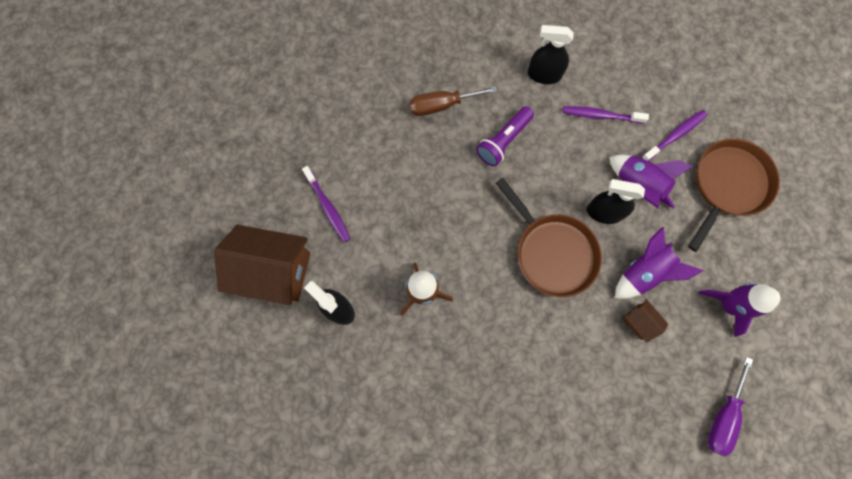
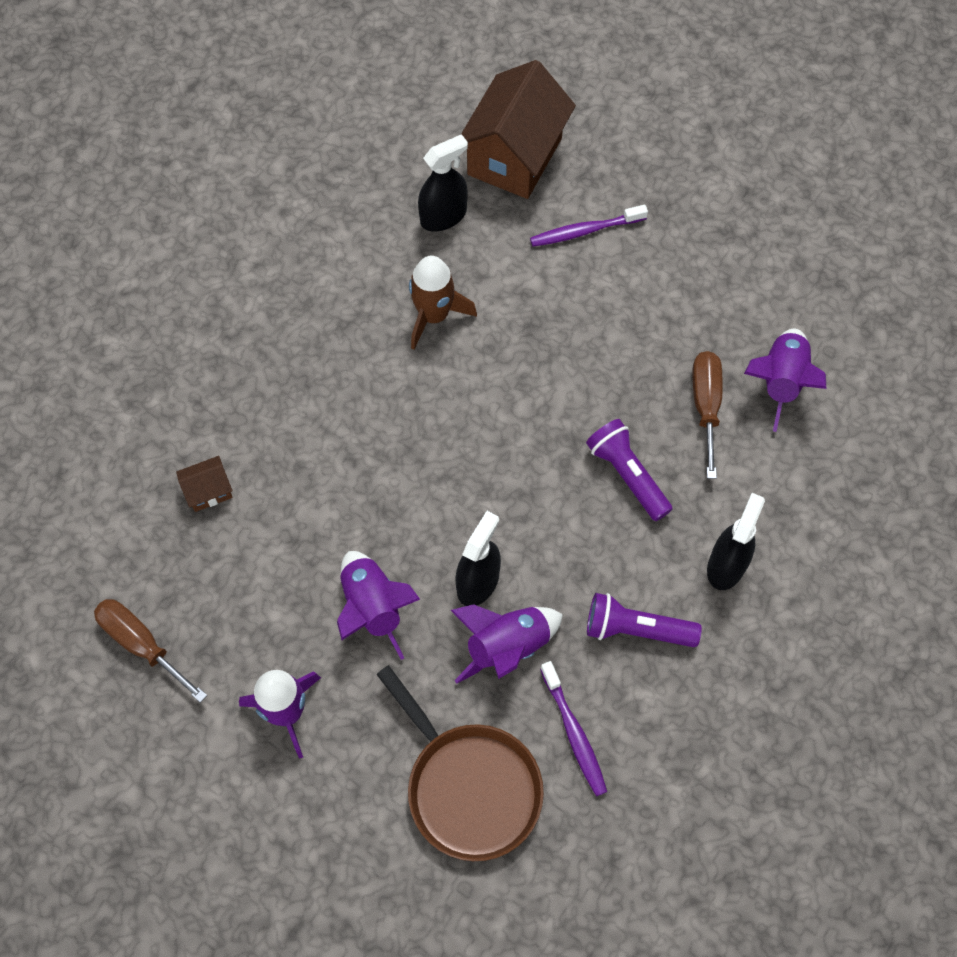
camera: 105 degrees right, 10 degrees down
(412, 66) = (780, 382): none -> purple rocket
(552, 252) = (439, 492): brown pan -> none
(601, 115) = (636, 629): purple toothbrush -> purple flashlight
(639, 322) = (305, 577): brown house -> brown house (208, 491)
(723, 416) = (141, 644): purple screwdriver -> brown screwdriver

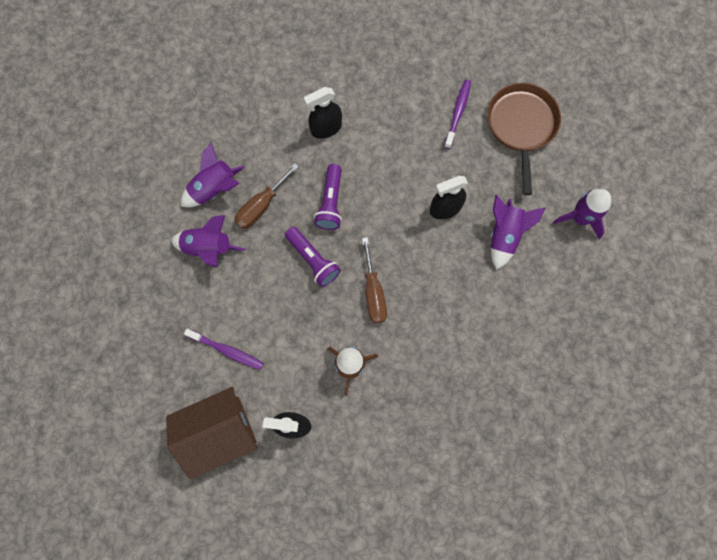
camera: 140 degrees left, 10 degrees up
(141, 644) = (629, 303): brown screwdriver -> brown screwdriver (373, 292)
(208, 491) = (543, 359): brown house -> none
(507, 647) = (456, 170): purple rocket -> purple rocket (208, 248)
(636, 629) = (392, 133): purple flashlight -> purple flashlight (313, 260)

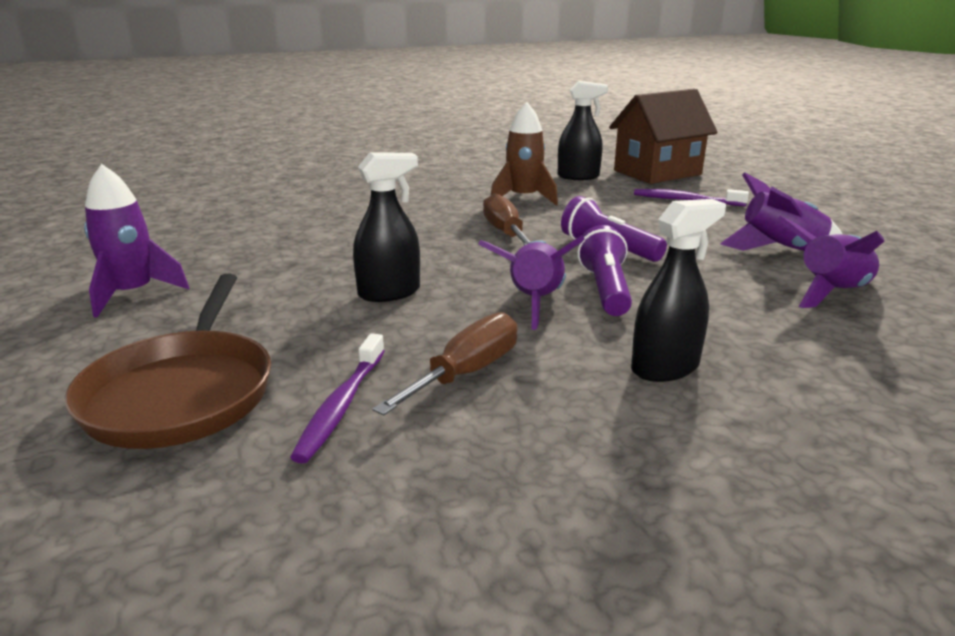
camera: 175 degrees right, 50 degrees down
(261, 206) = (729, 282): brown screwdriver -> brown screwdriver (466, 373)
(504, 235) = (286, 275): purple rocket -> purple rocket (534, 302)

